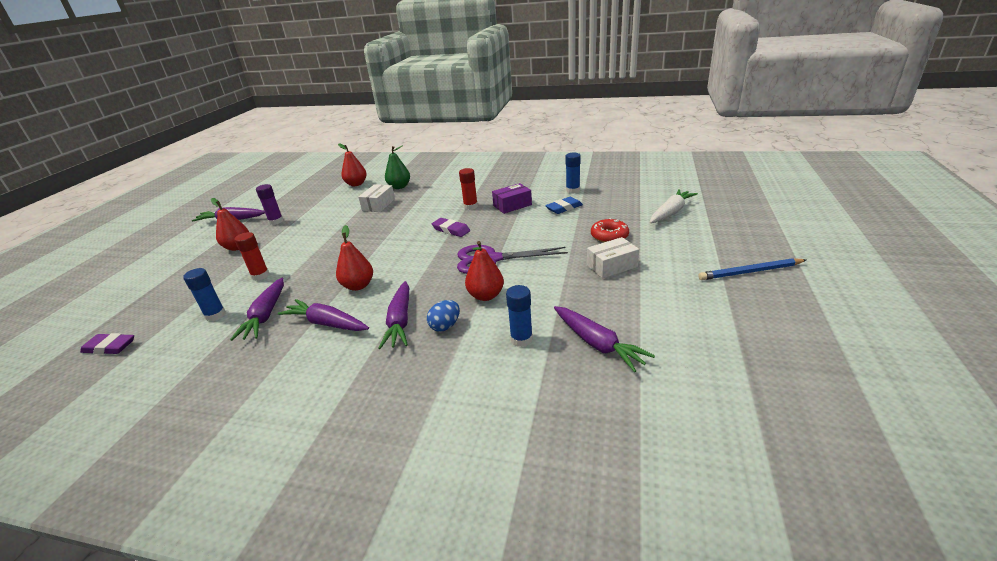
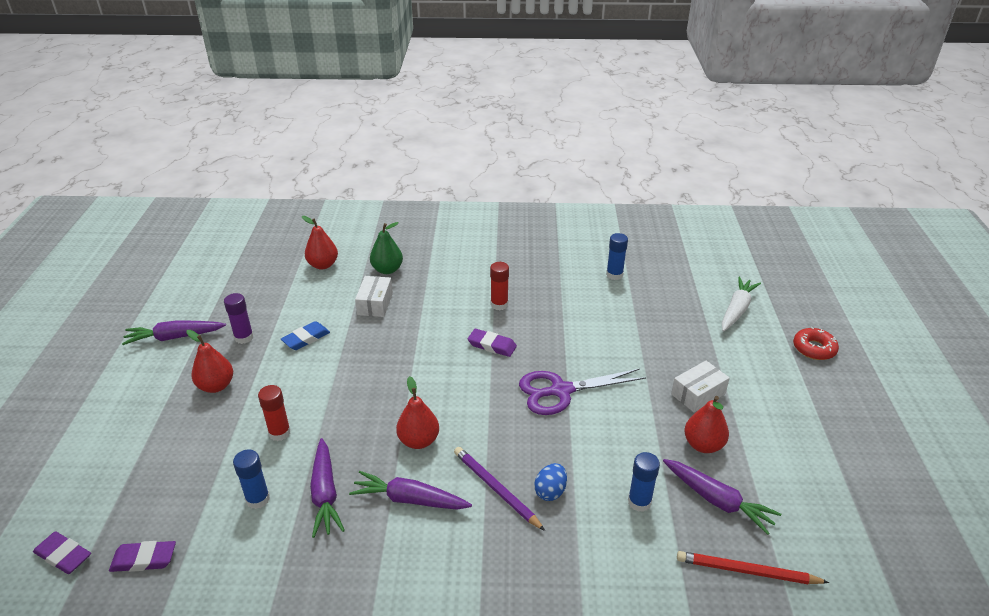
camera: 15 degrees left, 5 degrees up
(61, 340) = (63, 555): none -> purple eraser
(400, 321) = (496, 489): purple carrot -> purple pencil
(486, 296) = (577, 445): red pear -> red pear (703, 445)
(512, 205) = (550, 301): purple box -> none
(564, 208) = (614, 305): blue eraser -> blue eraser (306, 338)
(604, 404) = (747, 571): none -> red pencil
(609, 236) = (681, 349): red donut -> red donut (814, 349)
(750, 272) = (838, 395): blue pencil -> none

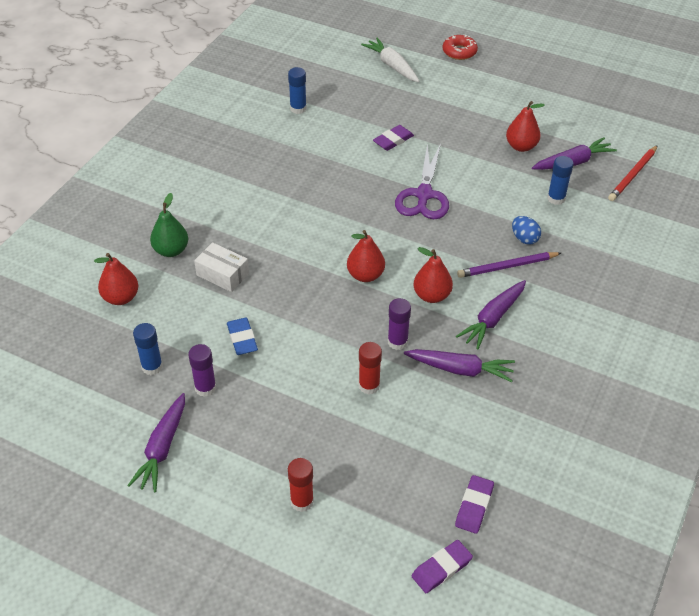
camera: 65 degrees left, 10 degrees up
(216, 386) = (271, 423): red pear -> red pear (365, 275)
(258, 499) = (443, 416): blue glue stick -> blue glue stick (152, 367)
(343, 435) = (397, 342): none -> purple glue stick
(492, 345) = (341, 215): purple eraser -> purple eraser (393, 140)
(499, 304) = (287, 191): red glue stick -> red glue stick (302, 501)
(698, 394) = (470, 126): white box -> none

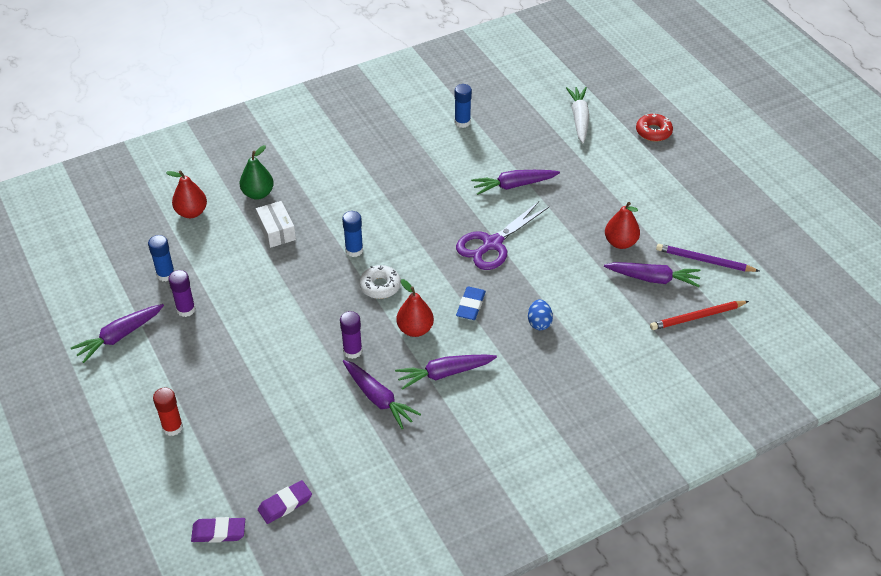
camera: 35 degrees right, 0 degrees up
(242, 339) = (244, 287): blue eraser -> blue eraser (471, 305)
(365, 275) = (380, 286): red pear -> white donut
(369, 385) = (299, 372): red glue stick -> none
(393, 140) = (514, 185): purple eraser -> purple carrot
(507, 267) = (500, 338): purple pencil -> purple pencil (704, 261)
(556, 198) = (603, 303): blue glue stick -> blue glue stick (354, 250)

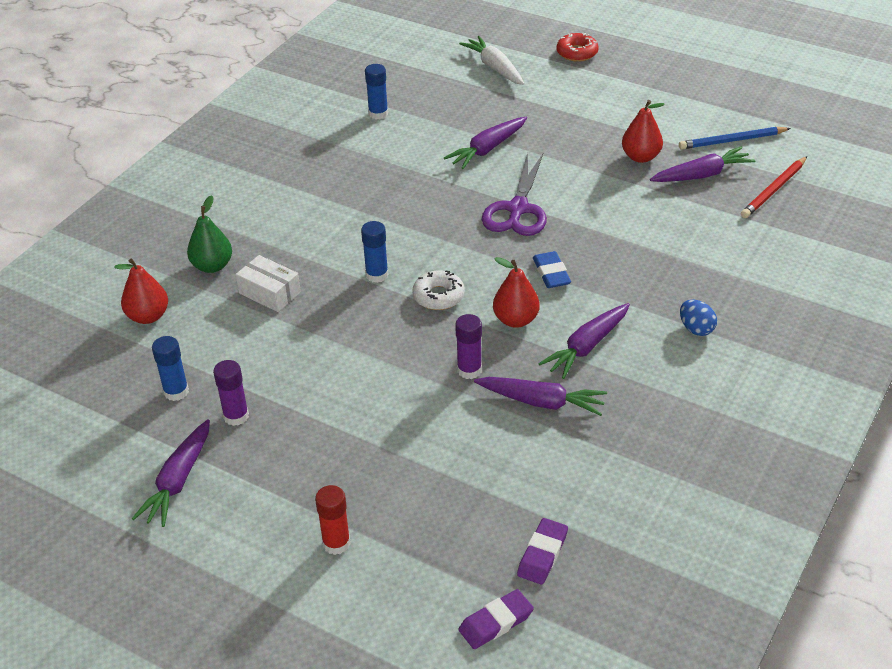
camera: 30 degrees left, 5 degrees down
(539, 323) = (634, 259): blue egg -> blue egg (696, 329)
(704, 261) = (732, 141): purple pencil -> blue pencil

